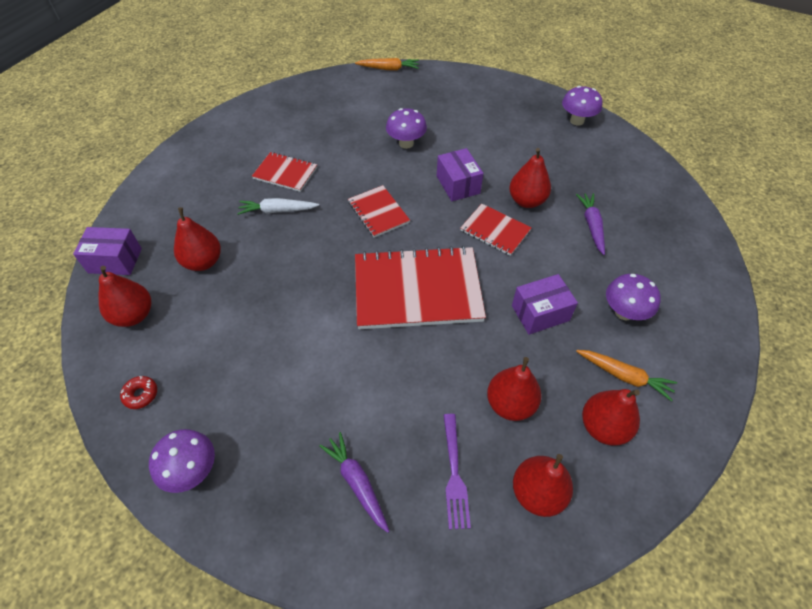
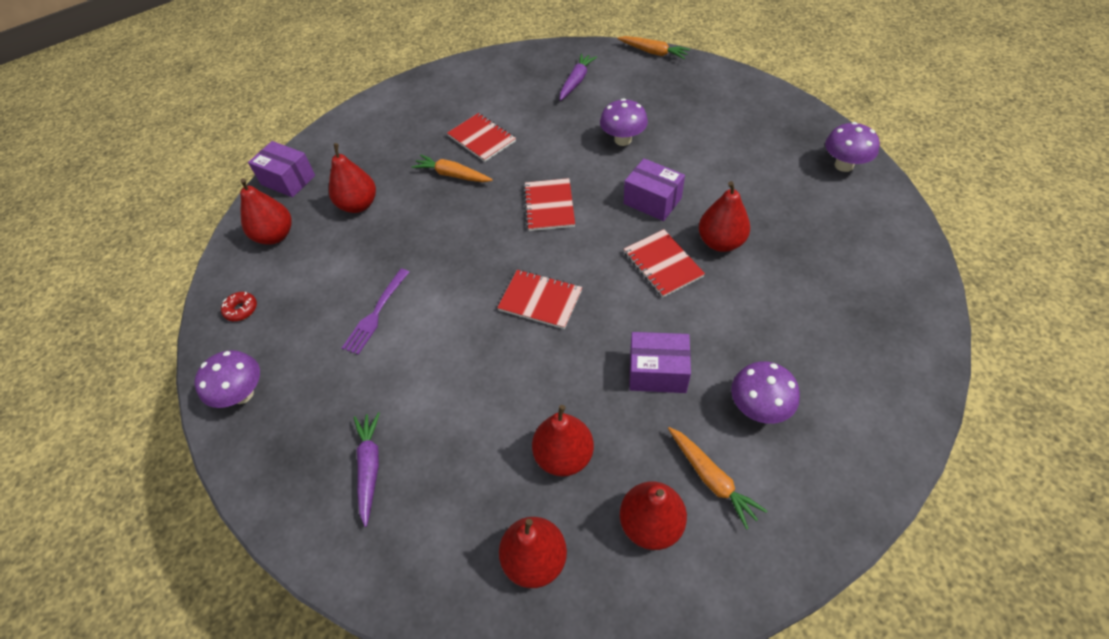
camera: 30 degrees right, 0 degrees up
(277, 211) = (452, 175): white carrot -> orange carrot
(417, 290) = (540, 300): red notebook -> red notebook, size x0.51
(454, 474) = (464, 501): purple fork -> purple fork (376, 313)
(458, 185) = (652, 201): purple box -> purple box turned 60 degrees counterclockwise
(591, 226) = (782, 295): purple carrot -> purple carrot (576, 81)

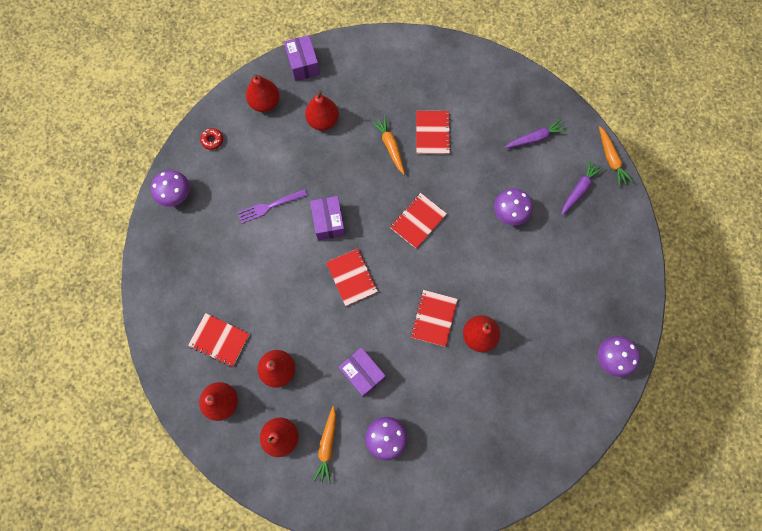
camera: 40 degrees right, 20 degrees up
(369, 468) = (196, 291): purple carrot -> purple carrot (579, 190)
(455, 493) = (219, 340): none -> red notebook
(652, 201) = (475, 273): purple box -> purple box (328, 222)

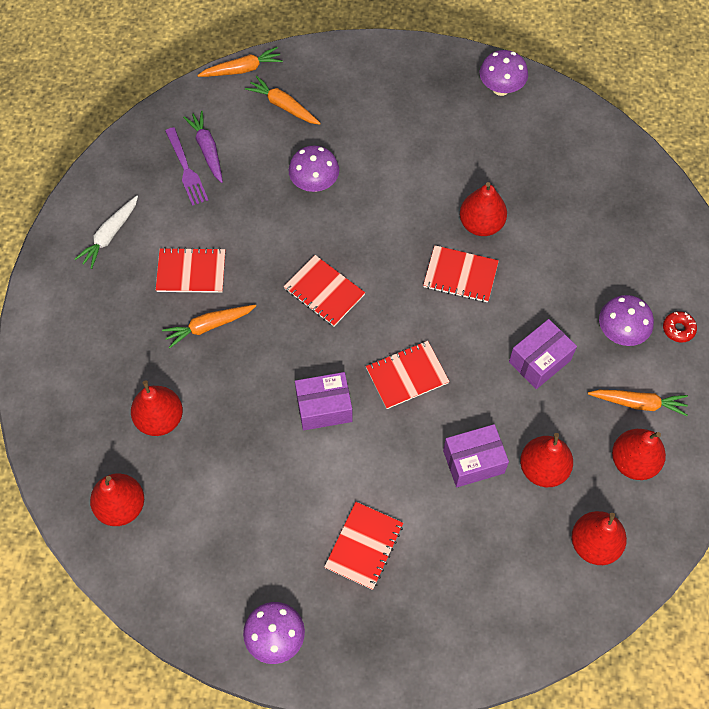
camera: 90 degrees left, 10 degrees down
(212, 140) = (182, 586): red donut -> red donut (678, 329)
(219, 340) = (505, 554): red notebook -> red notebook (364, 546)
(270, 206) = (298, 491): purple fork -> purple fork (186, 169)
(303, 64) = (58, 450): purple box -> purple box (473, 461)
(460, 80) = (110, 235): none -> white carrot
(579, 190) = (283, 106): purple carrot -> orange carrot

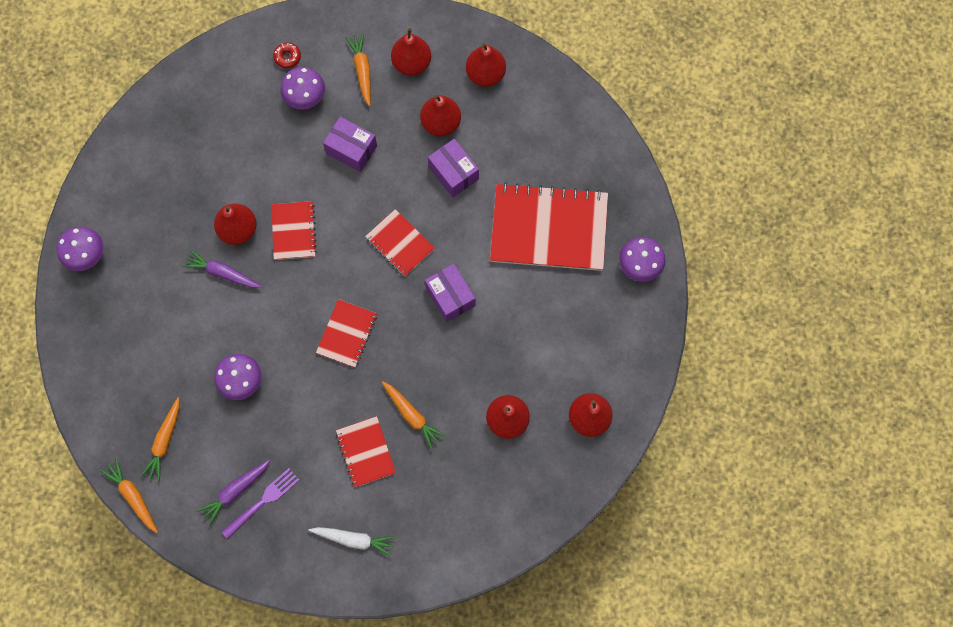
camera: 110 degrees left, 10 degrees up
(364, 546) = (548, 229): red notebook -> red notebook, size x1.94
(437, 198) = (223, 273): none -> purple carrot

